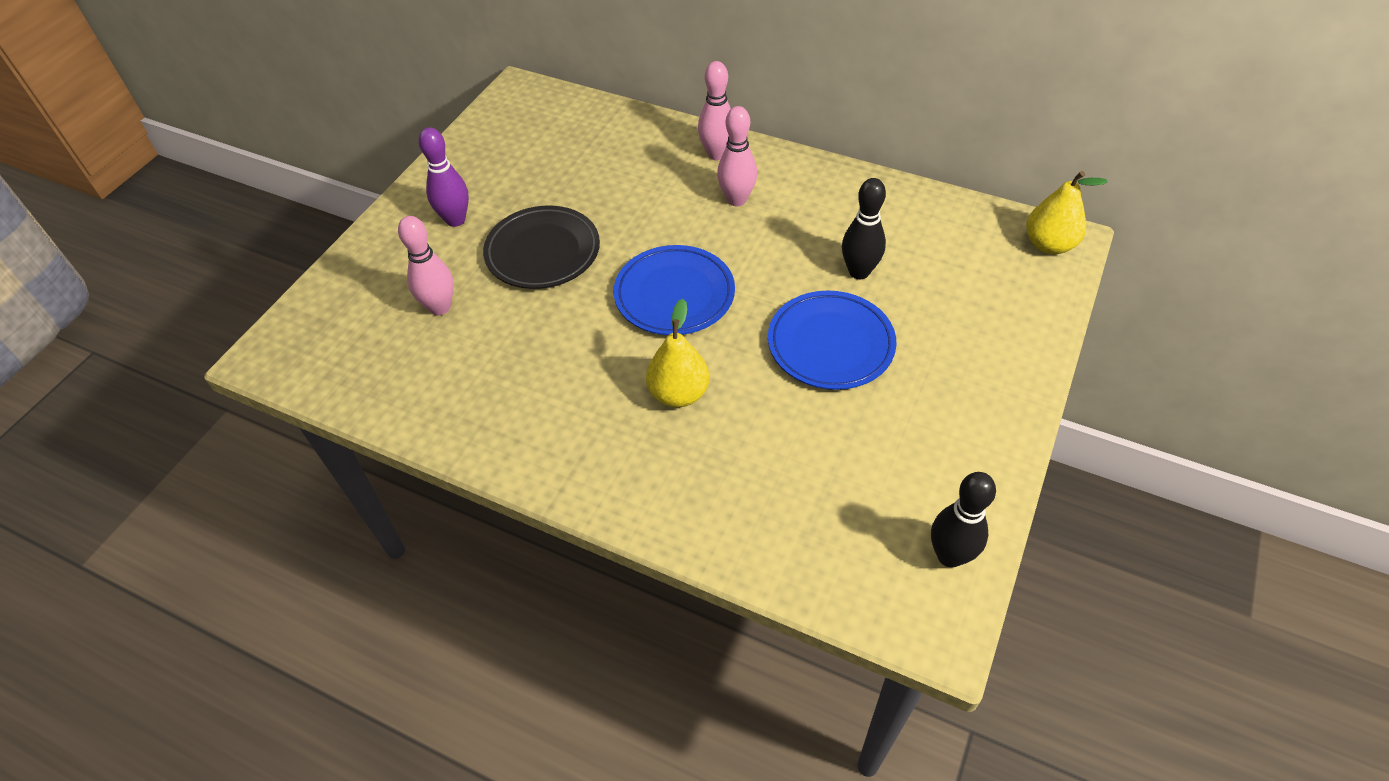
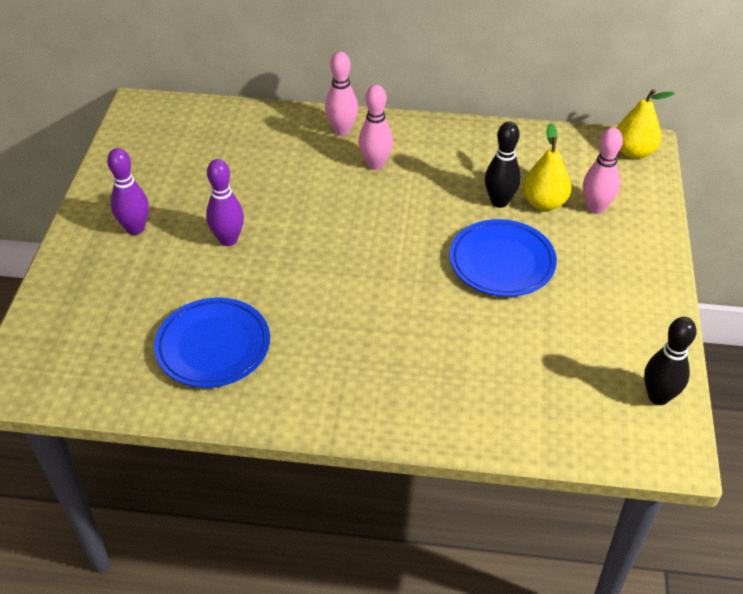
camera: 20 degrees left, 5 degrees down
(440, 307) = (157, 305): pink bowling pin -> pink bowling pin (595, 208)
(543, 252) = (228, 239): black plate -> purple bowling pin
(674, 295) = (358, 251): blue plate -> blue plate (213, 346)
(678, 393) = (398, 328): yellow pear -> yellow pear (544, 203)

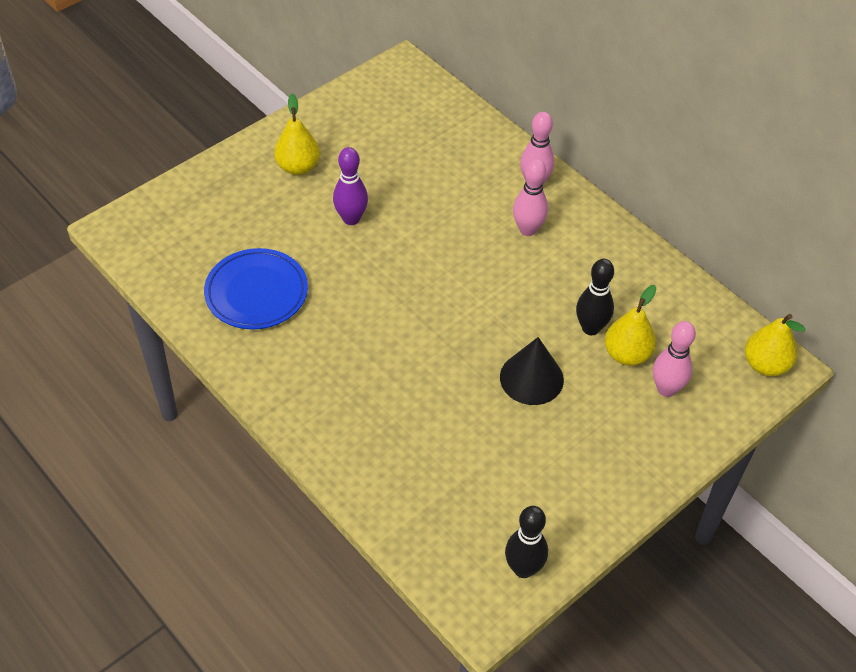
camera: 40 degrees right, 5 degrees up
(135, 228) = (298, 167): purple bowling pin -> yellow pear
(502, 262) = (531, 378): blue plate -> black cone

